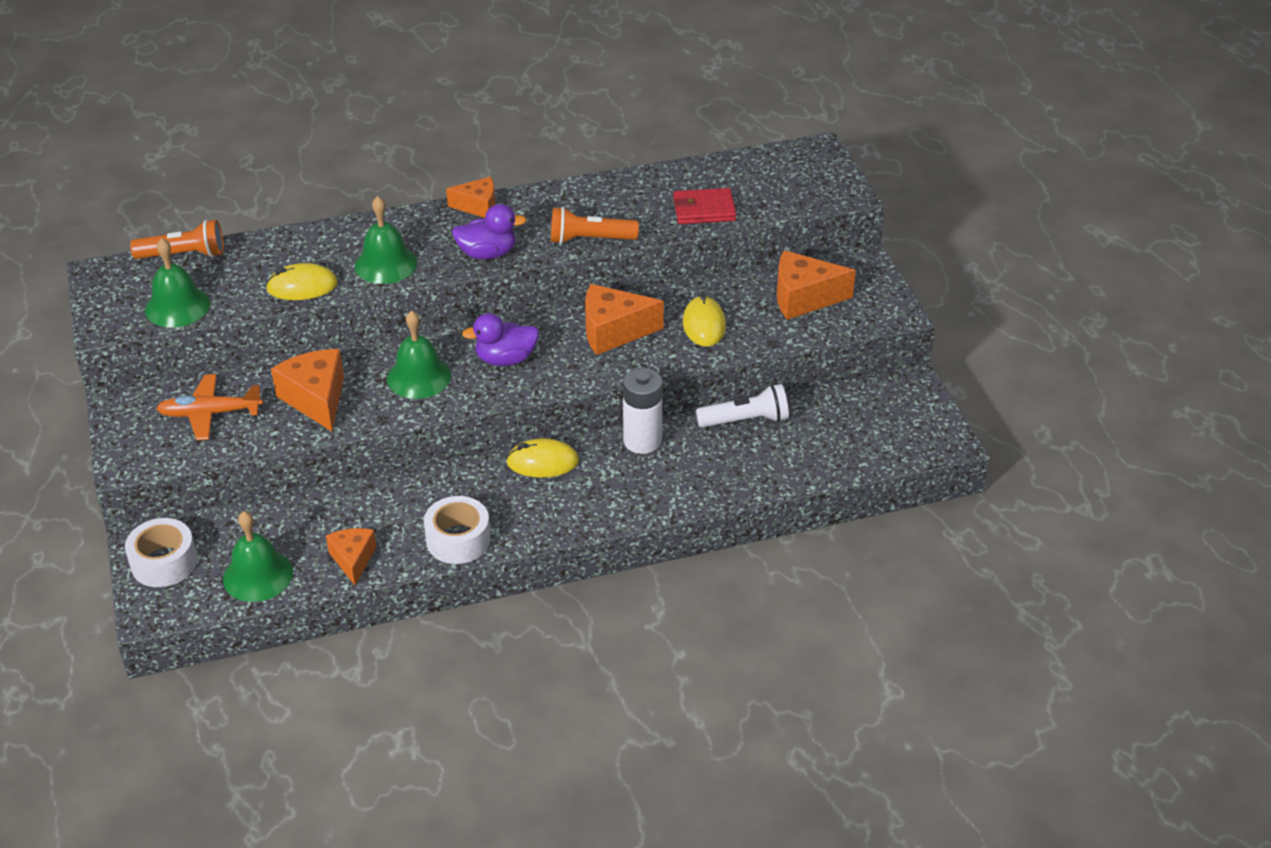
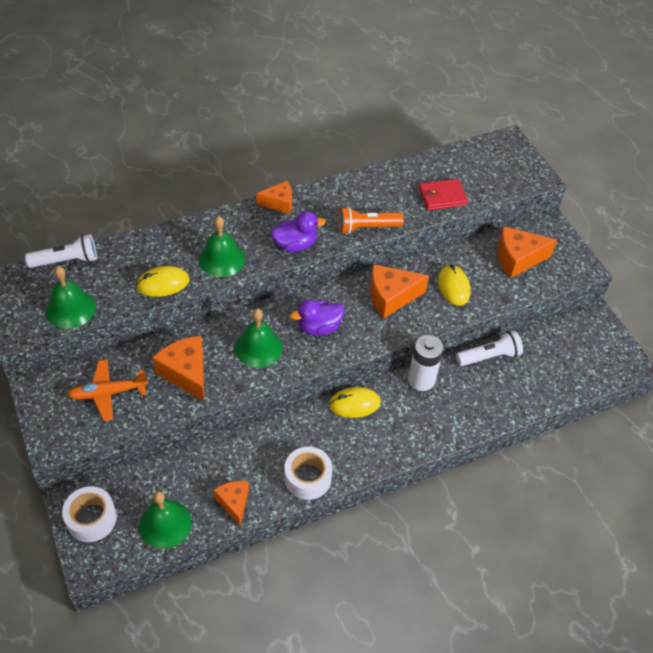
camera: 10 degrees left, 10 degrees up
(184, 255) = (67, 260): orange flashlight -> white flashlight

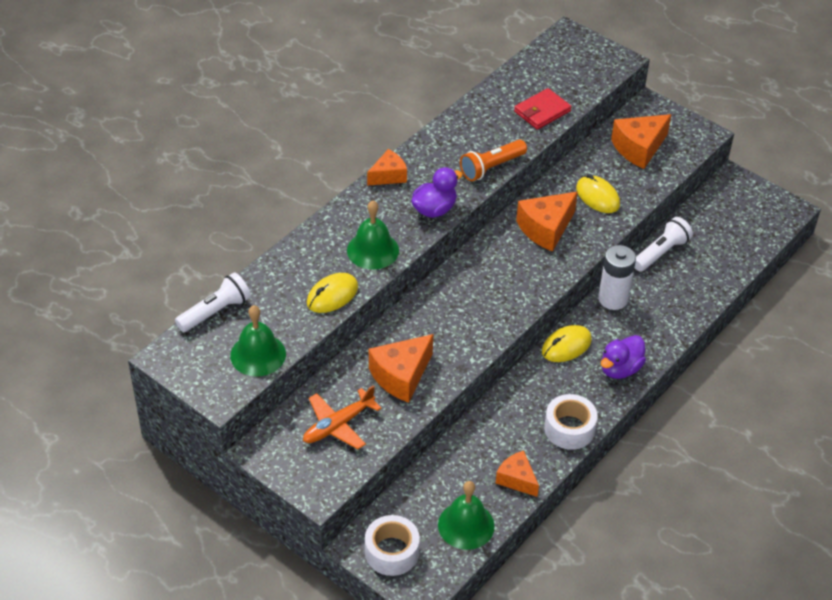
camera: 25 degrees left, 5 degrees down
(186, 373) = (401, 376): orange cheese -> orange cheese turned 75 degrees counterclockwise
(258, 347) = (453, 324): green bell -> none
(319, 327) = (497, 283): purple duck -> purple duck (620, 369)

